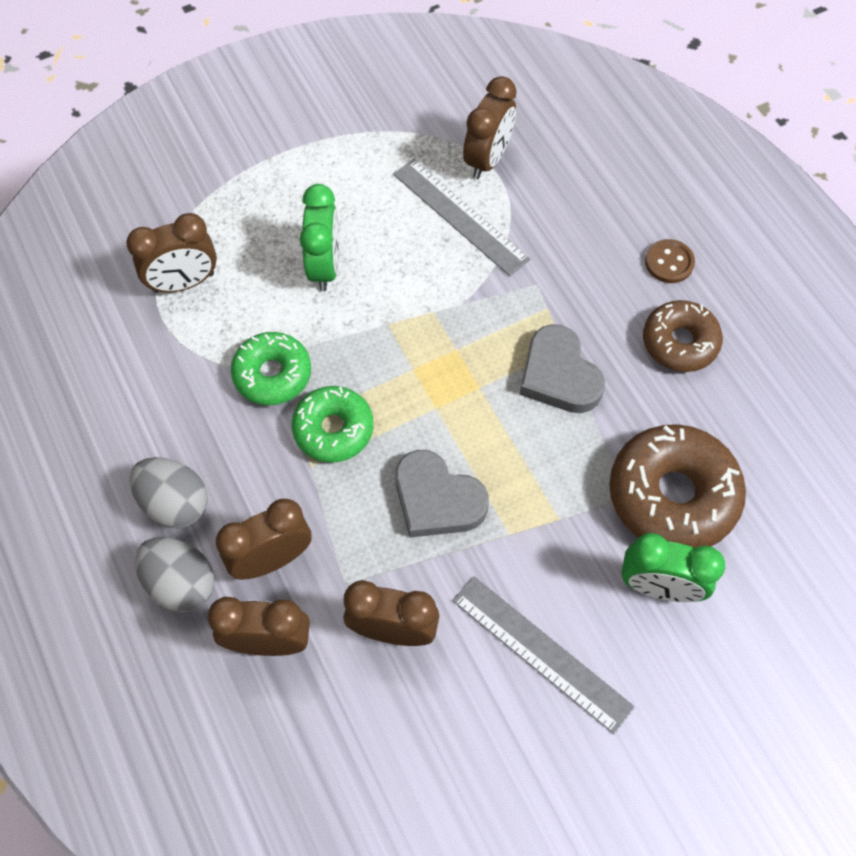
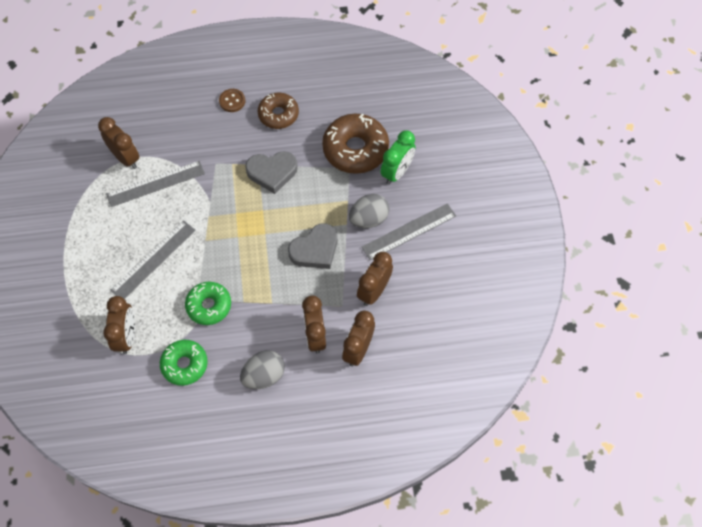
camera: 70 degrees left, 0 degrees up
(181, 583) = (310, 384): grey egg -> grey egg (368, 219)
(325, 266) = (153, 260): green clock -> grey ruler
(333, 429) = (255, 285): green donut -> green donut (184, 364)

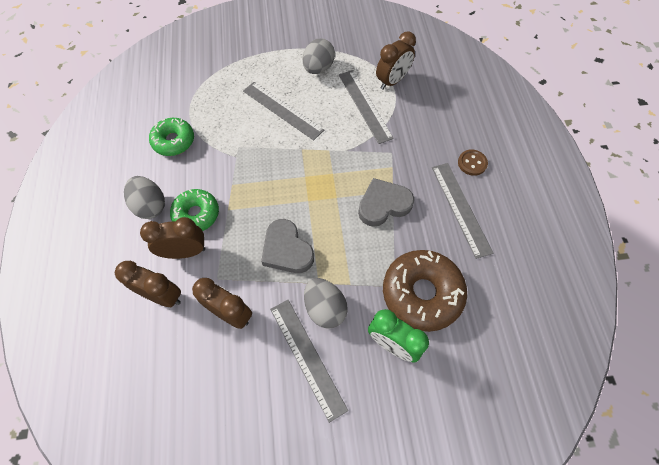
camera: 90 degrees right, 0 degrees up
(98, 226) = (318, 68): none -> grey egg
(127, 336) = (208, 98): brown clock -> none
(209, 306) = (230, 156): green donut -> green donut (196, 214)
(272, 172) = (383, 205): grey heart -> grey heart turned 75 degrees clockwise
(278, 114) = (460, 208): brown donut -> grey ruler

